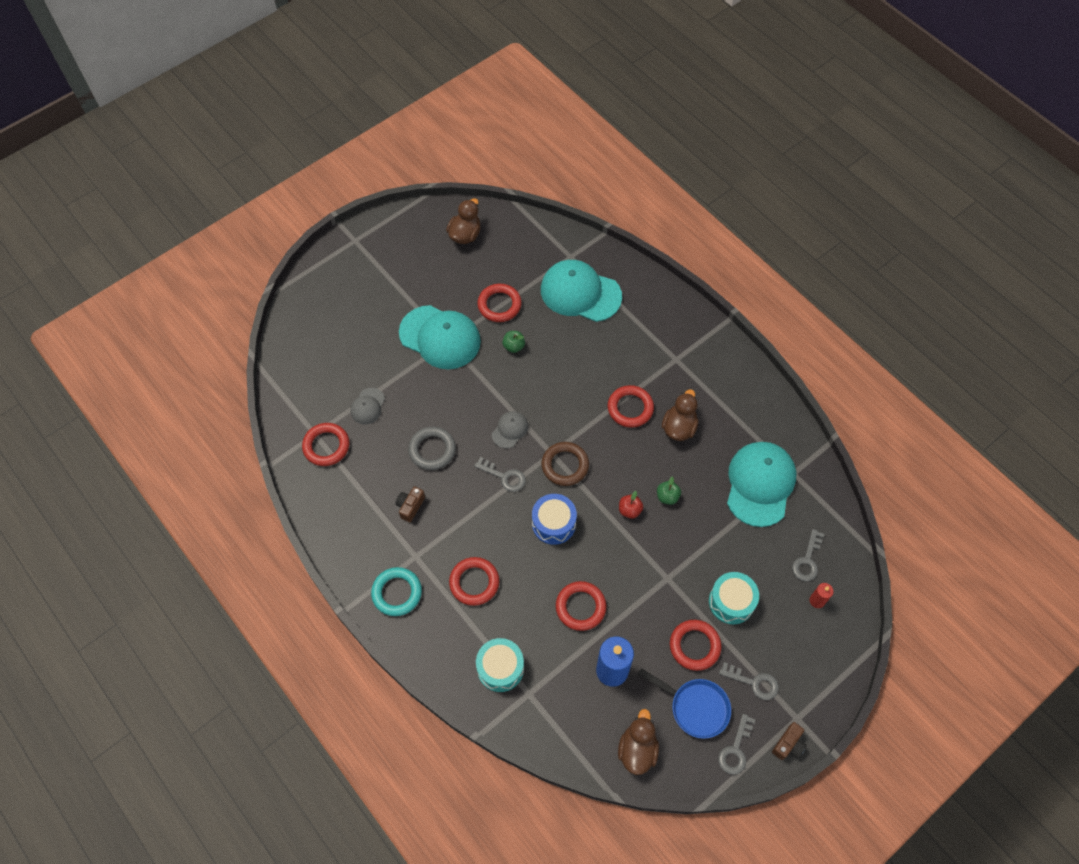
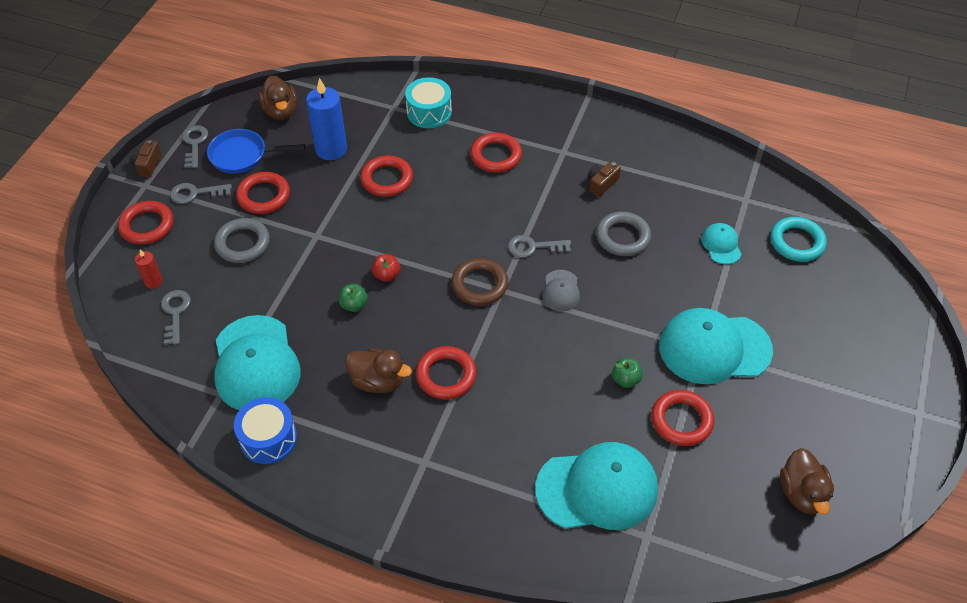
camera: 150 degrees right, 10 degrees down
(326, 446) = (724, 194): red ring -> red ring (147, 226)
(368, 406) = (721, 245): grey cap -> turquoise cap
(397, 593) = (556, 121): turquoise ring -> turquoise ring (797, 242)
(410, 506) = (601, 184): brown camera -> brown camera turned 135 degrees counterclockwise
(553, 523) = (455, 230): blue drum -> blue drum (268, 438)
(679, 427) = (378, 381): brown duck -> brown duck turned 60 degrees counterclockwise
(731, 602) = (243, 243): turquoise drum -> grey ring

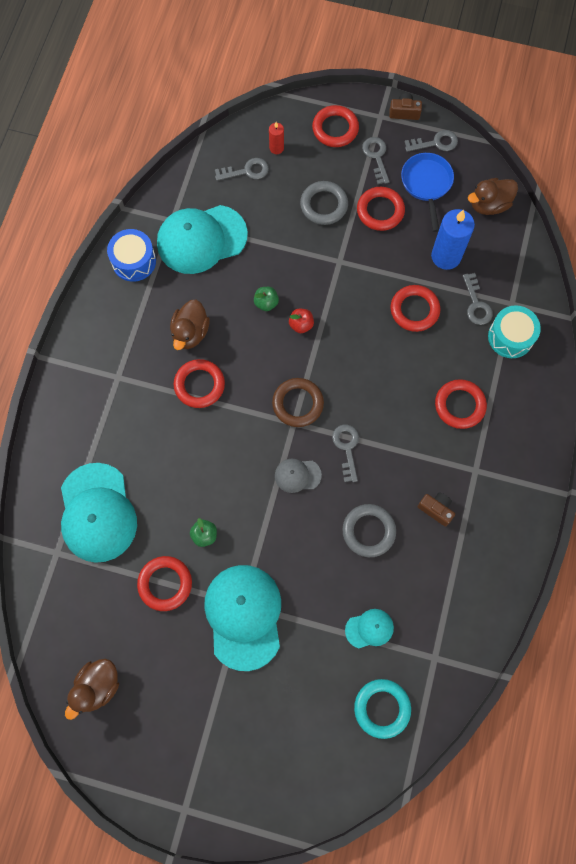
camera: 85 degrees right, 20 degrees up
(389, 132) = (476, 304): none -> grey key
(802, 493) = (97, 686): brown duck -> brown duck turned 45 degrees counterclockwise

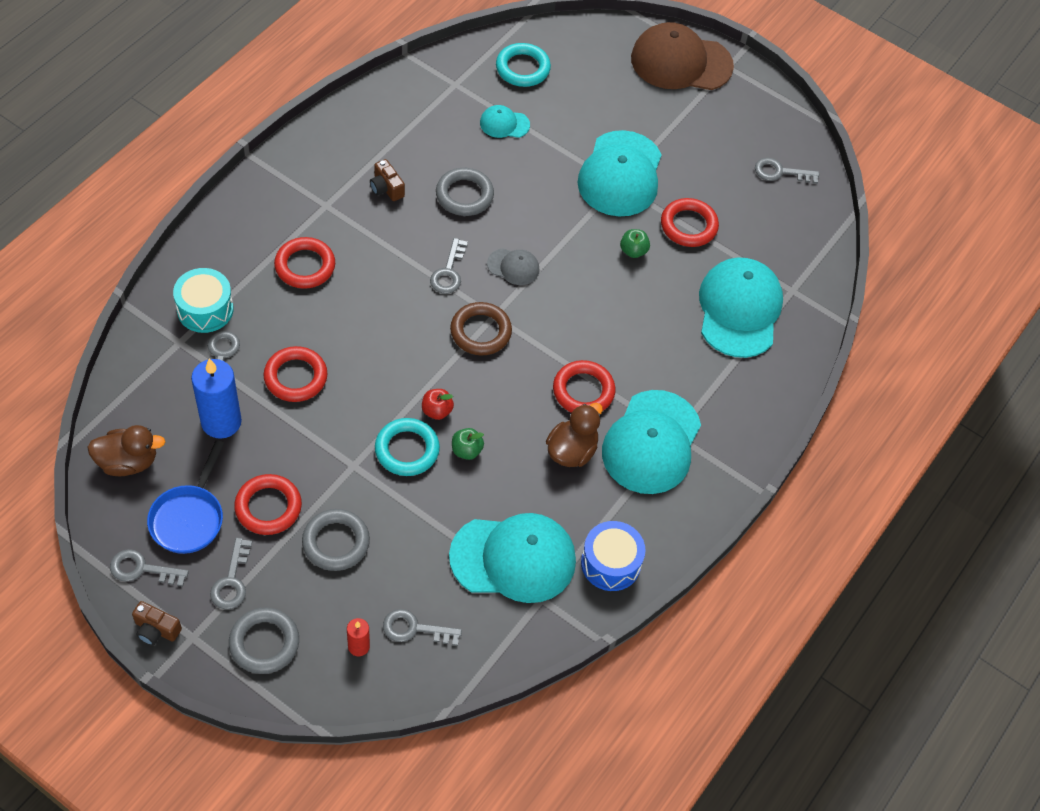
camera: 165 degrees left, 15 degrees down
(97, 686) = (780, 172): brown duck -> grey key
(133, 363) = (651, 442): none -> turquoise cap
(233, 792) = (681, 62): none -> brown cap
(308, 287) = (407, 450): none -> turquoise ring
(335, 129) = (264, 643): red ring -> grey ring

